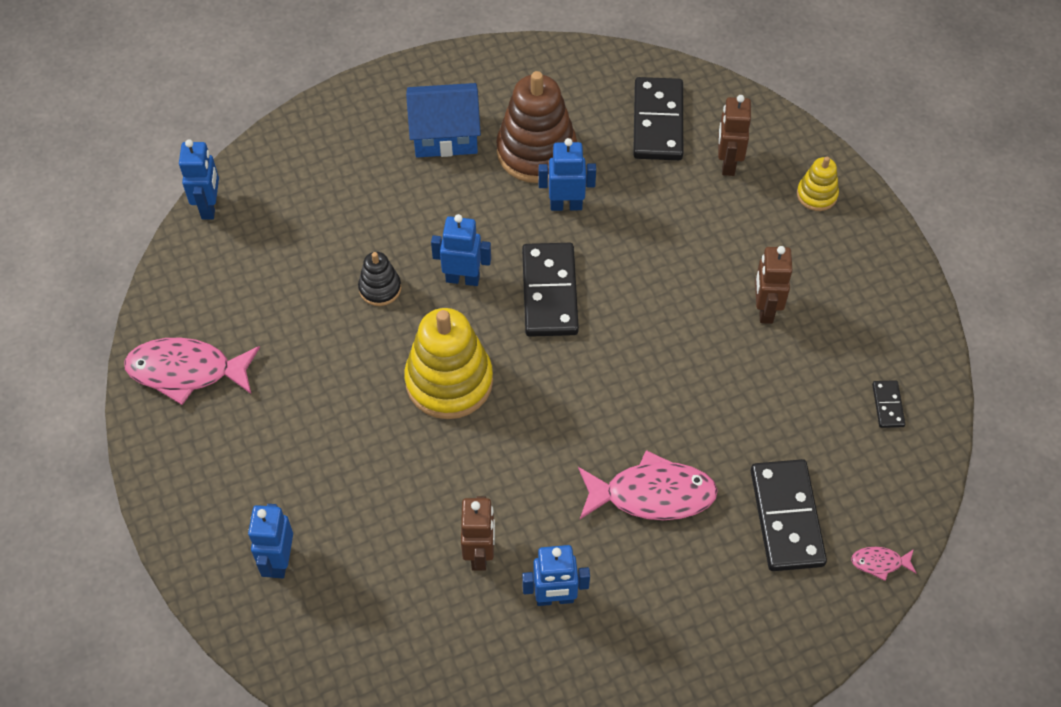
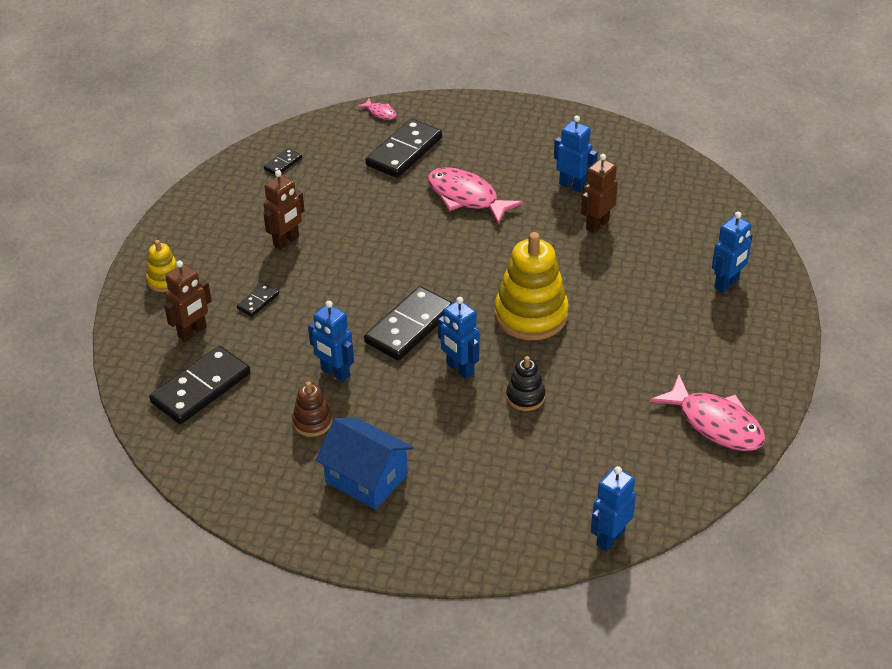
camera: 140 degrees left, 15 degrees down
(536, 151) = (312, 422): brown stacking toy -> brown stacking toy, size x0.50
(710, 228) = (258, 302): none -> black domino

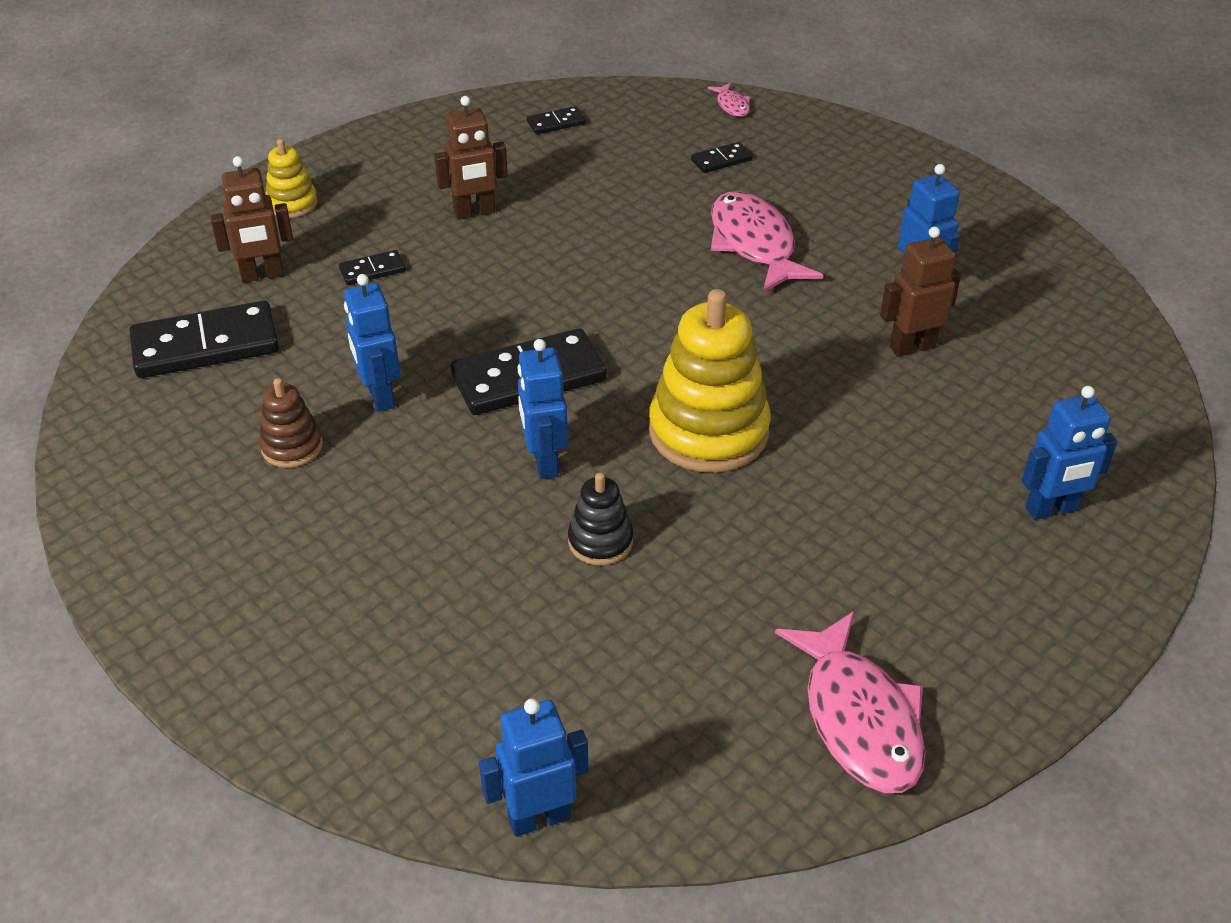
camera: 30 degrees right, 0 degrees up
(366, 478) = (286, 553): blue house -> none
(404, 151) = (721, 160): black domino -> black domino, size x0.47

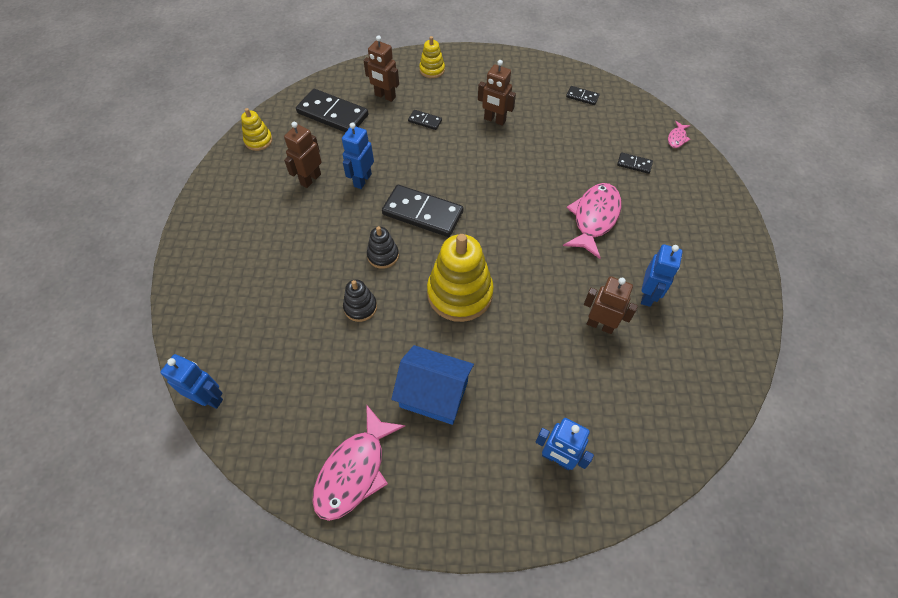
camera: 45 degrees right, 15 degrees up
(120, 455) = (258, 140): none -> yellow stacking toy
(292, 447) = (310, 179): brown stacking toy -> brown robot
(544, 462) = (383, 255): blue robot -> black stacking toy
(833, 559) = (434, 394): none -> blue house

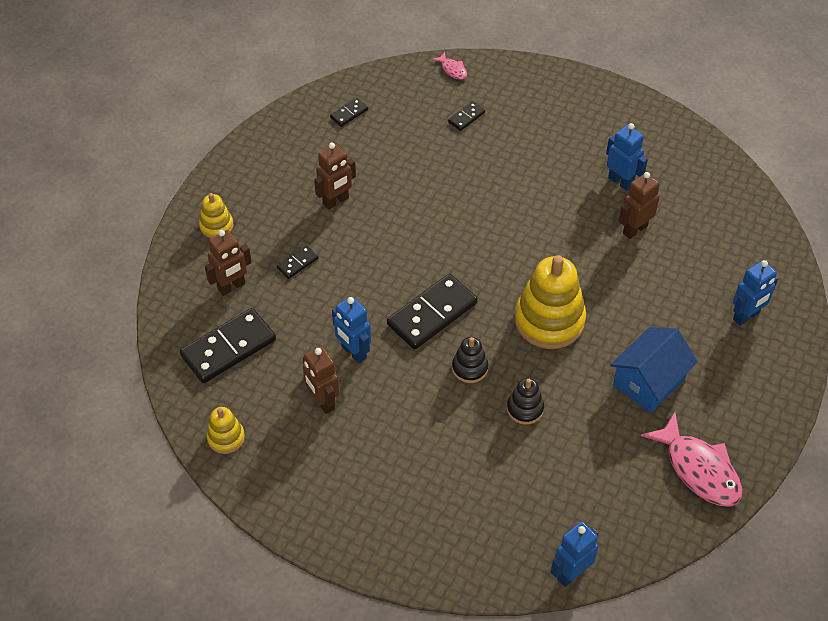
camera: 65 degrees left, 5 degrees down
(594, 218) = (515, 179): pink fish -> none

